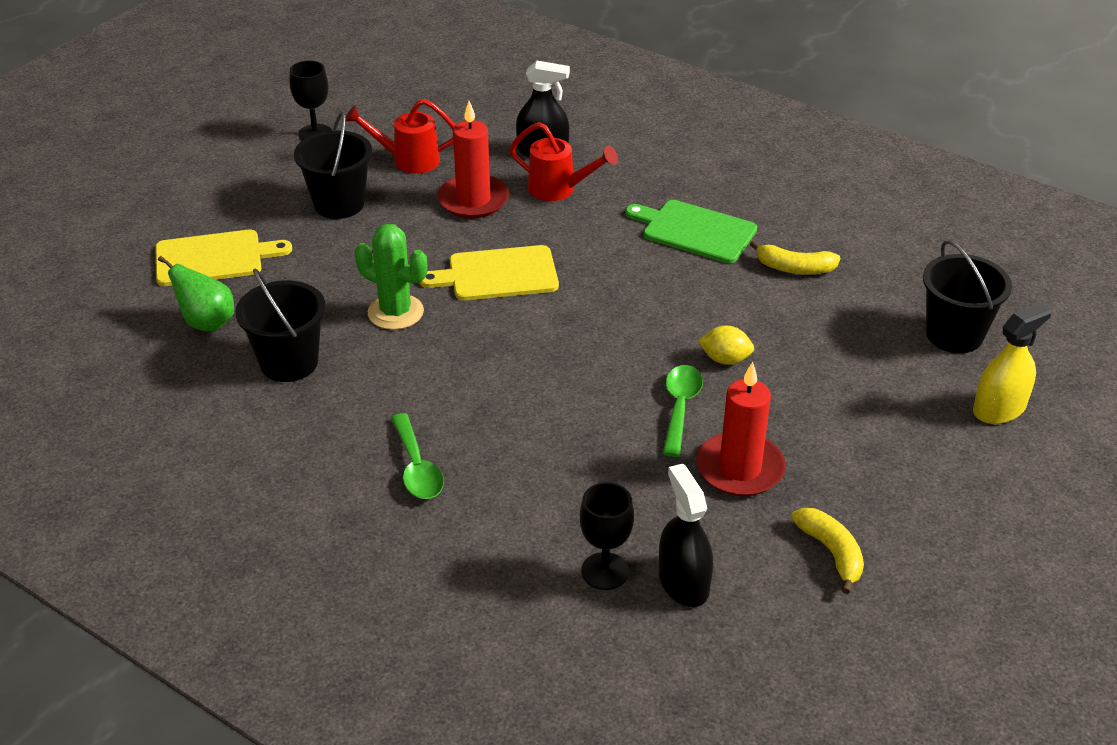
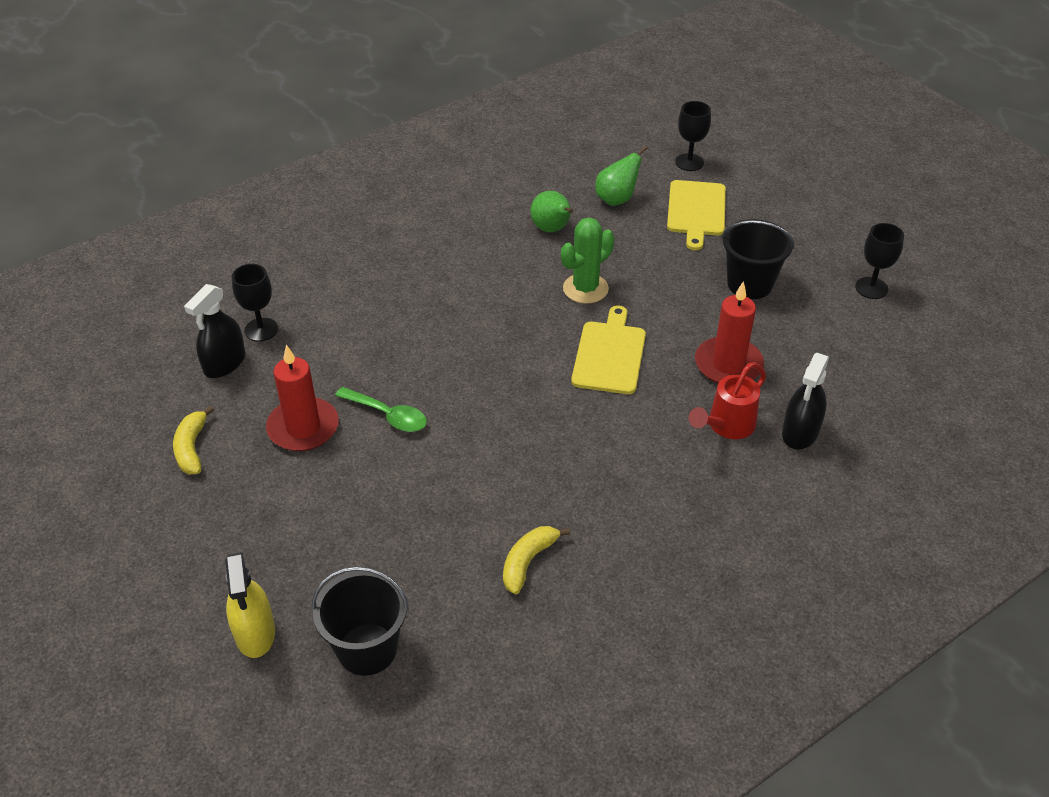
camera: 110 degrees right, 5 degrees up
(107, 279) = (689, 162): none -> black goblet
(289, 363) = (552, 229): black bucket -> green pear
(408, 160) = (809, 337): red watering can -> none
(417, 468) = (410, 268): green spoon -> none
(683, 582) = (224, 363): black spray bottle -> black spray bottle turned 120 degrees clockwise
(695, 231) = (620, 506): green cutting board -> none
(725, 359) = (427, 462): yellow lemon -> none
(831, 552) = (192, 448): yellow banana -> yellow banana turned 90 degrees clockwise

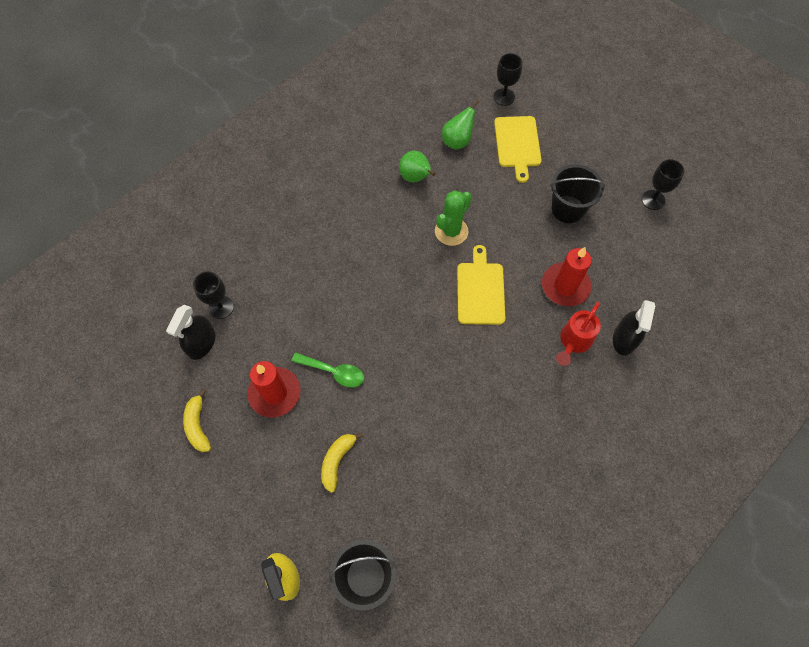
camera: 10 degrees left, 20 degrees up
(528, 562) = (459, 483): yellow banana -> yellow banana (337, 461)

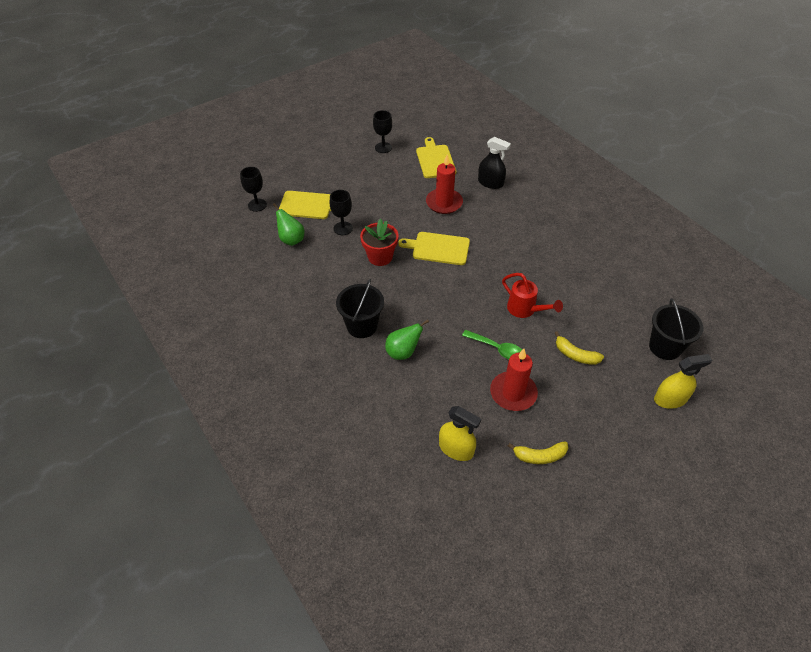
camera: 80 degrees left, 15 degrees down
(201, 343) = (456, 449): black spray bottle -> yellow spray bottle
(221, 307) = (420, 430): black goblet -> black goblet (343, 228)
(334, 372) = (497, 349): green spoon -> green spoon turned 90 degrees clockwise
(415, 177) = (319, 271): green pear -> green pear (403, 352)
(451, 231) = (380, 257): green cactus -> red flower pot
(567, 209) = (378, 190): black bucket -> black bucket (362, 326)
(573, 342) = (489, 207): red watering can -> red watering can (525, 310)
(649, 264) = (435, 160): none -> yellow cutting board

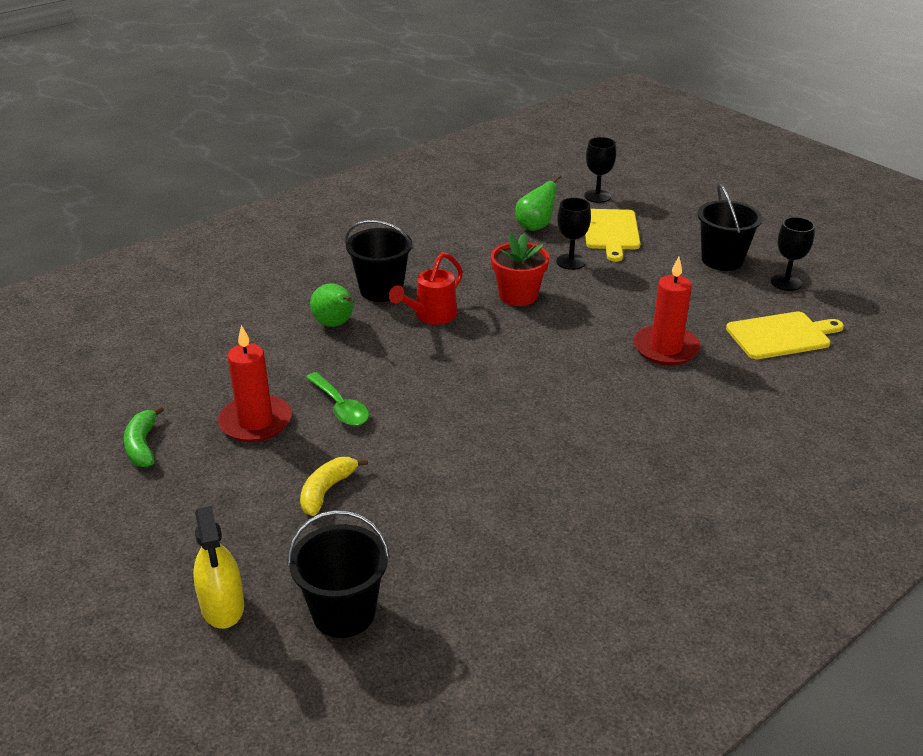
camera: 85 degrees right, 15 degrees down
(354, 166) = (722, 260): none -> black bucket
(438, 248) = (550, 346): yellow cutting board -> none
(456, 449) = (170, 372): yellow spray bottle -> none
(490, 183) = (746, 399): black spray bottle -> none
(497, 349) = (340, 407): green spoon -> green spoon turned 60 degrees counterclockwise
(525, 310) = (424, 437): red watering can -> red watering can (430, 316)
(540, 456) = (142, 445): yellow banana -> green banana

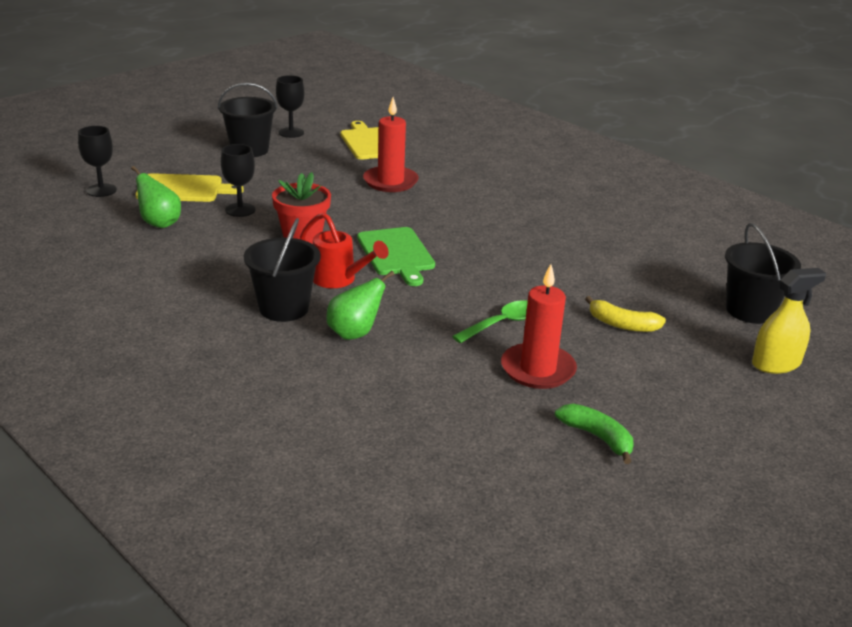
camera: 95 degrees left, 5 degrees down
(142, 445) = (597, 437): green banana -> green banana turned 120 degrees counterclockwise
(485, 348) = (396, 254): none -> green cutting board

